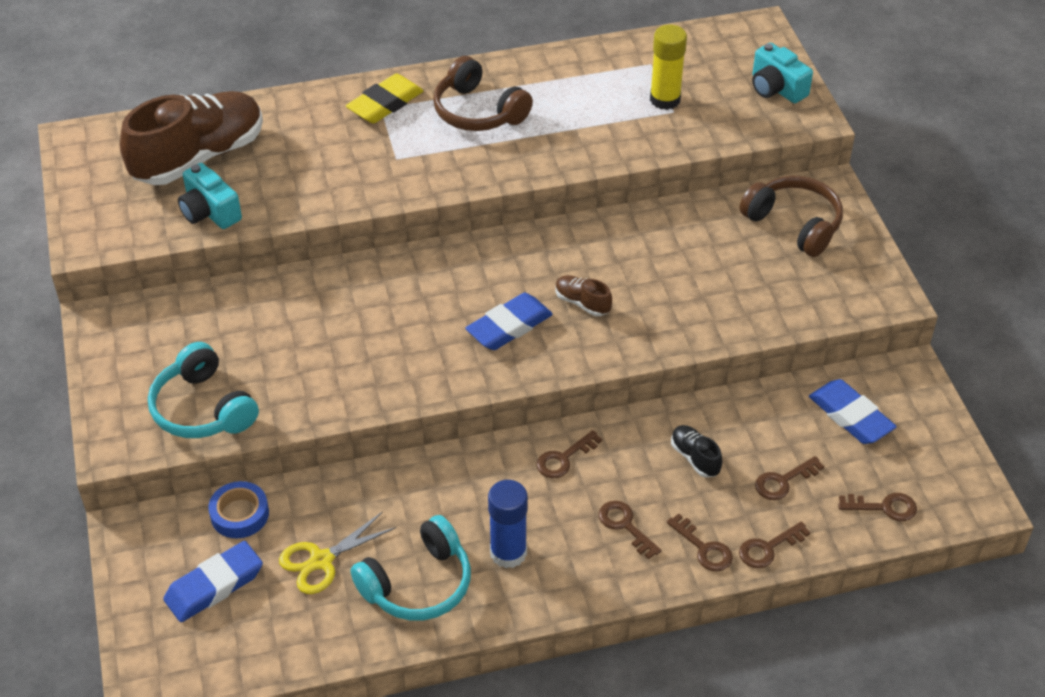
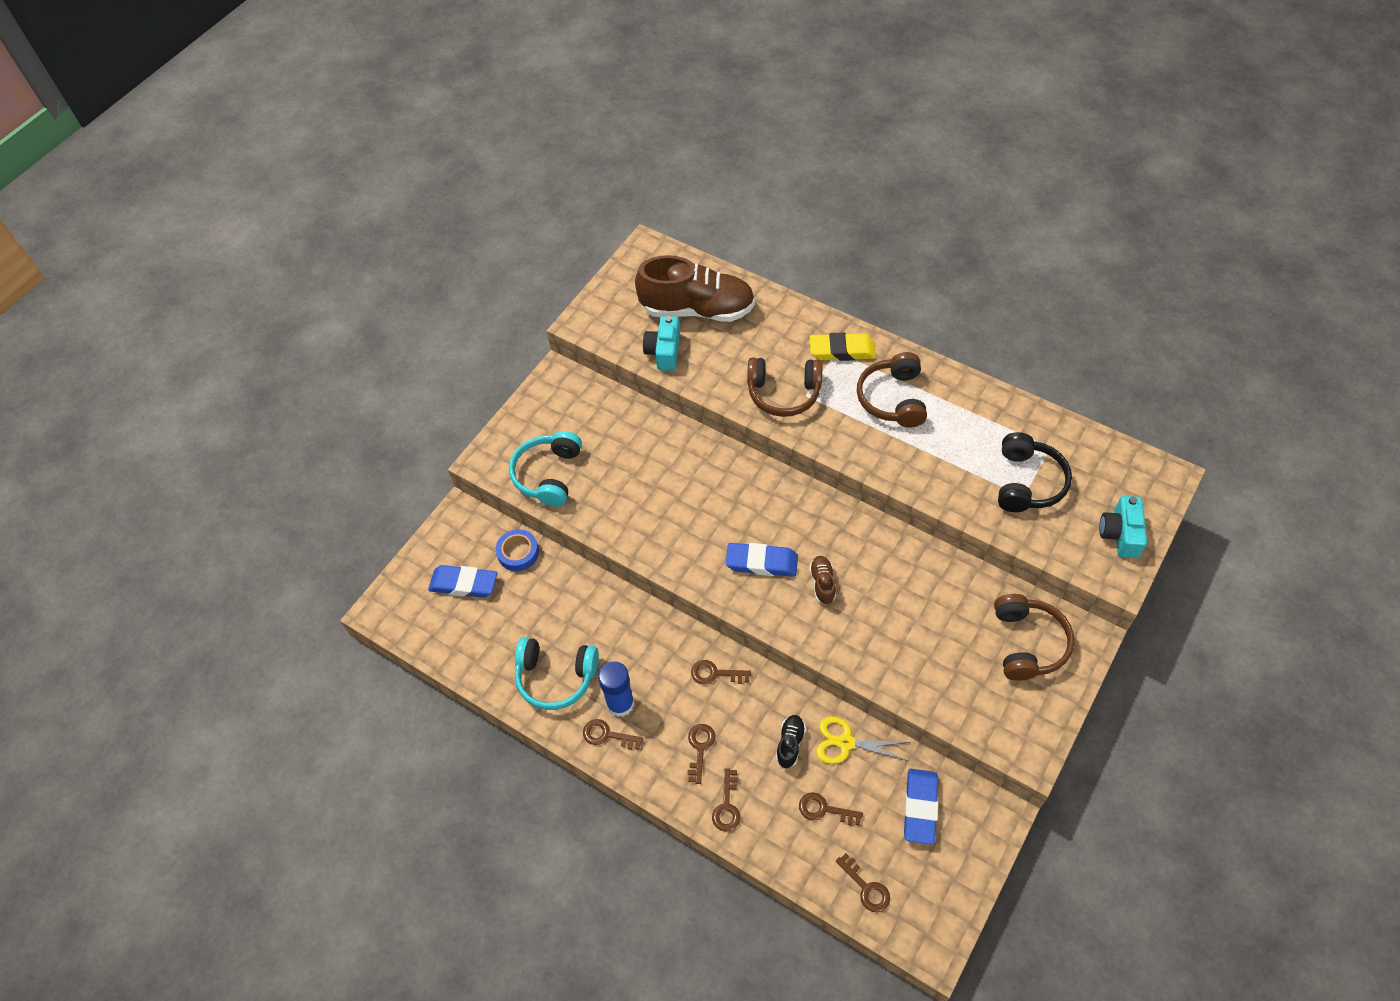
camera: 50 degrees right, 10 degrees up
(321, 561) = (526, 617): yellow scissors -> yellow scissors (845, 742)
(374, 170) = (784, 393): none -> brown headphones
(665, 99) = (1027, 482): yellow glue stick -> black headphones
(768, 548) = (763, 843): brown key -> brown key (607, 735)

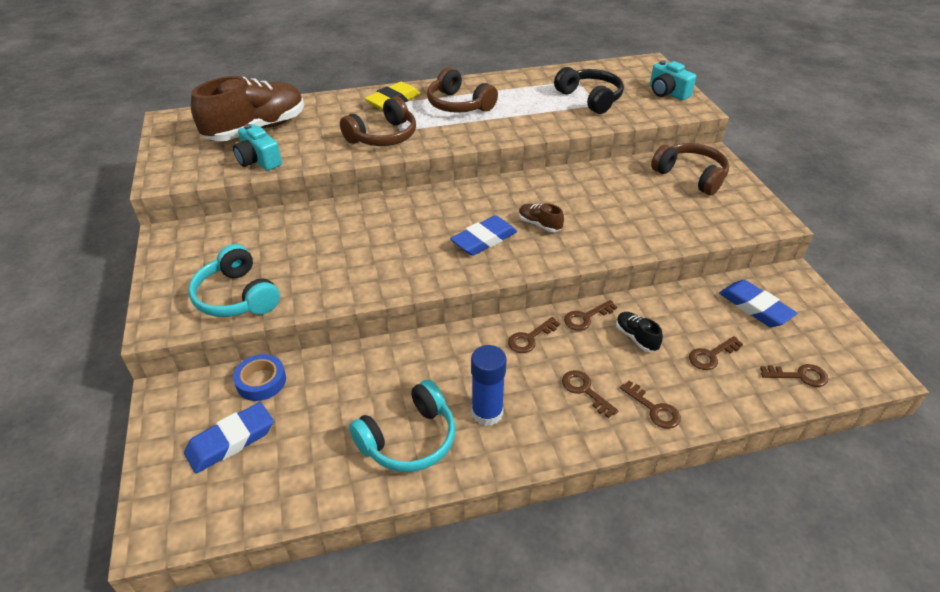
camera: 50 degrees left, 15 degrees down
(607, 735) = (506, 442): brown key -> brown key (586, 317)
(845, 742) = (665, 309): yellow scissors -> none

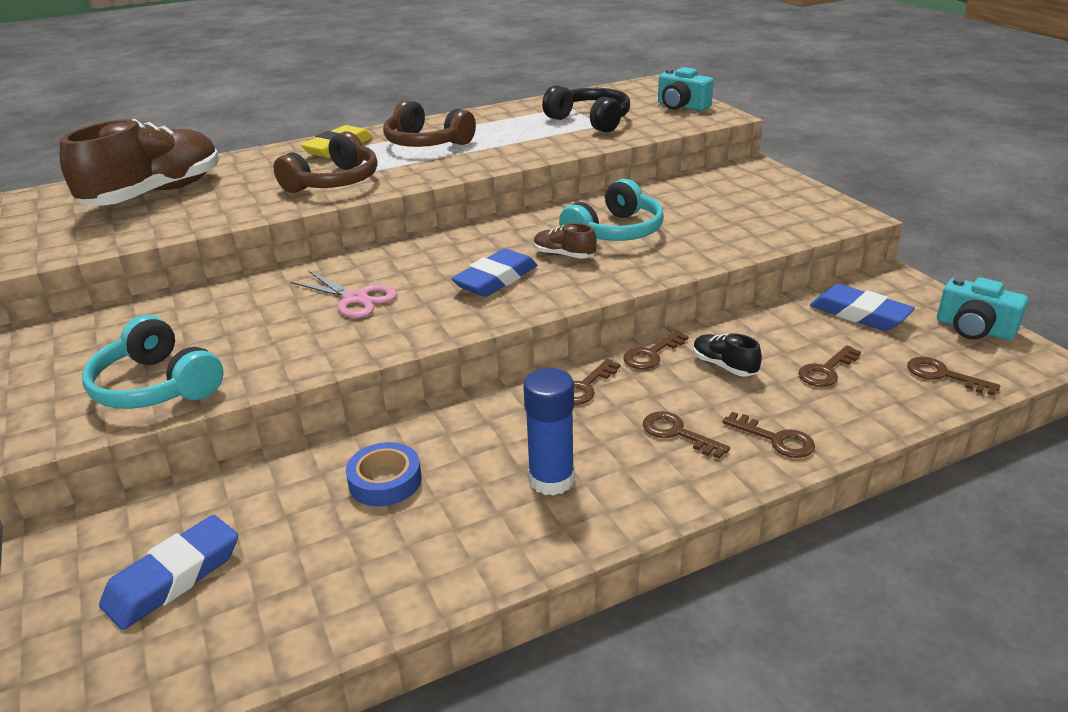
camera: 10 degrees left, 10 degrees down
(258, 160) = (165, 224): turquoise camera -> turquoise camera (974, 329)
(261, 381) = (208, 495): blue tape -> blue tape (385, 481)
(381, 241) = (355, 299): none -> pink scissors
(409, 439) = (448, 530): turquoise headphones -> turquoise headphones (615, 232)
(691, 176) = (735, 187): brown headphones -> none
(799, 376) = (943, 375): brown key -> brown key turned 135 degrees counterclockwise

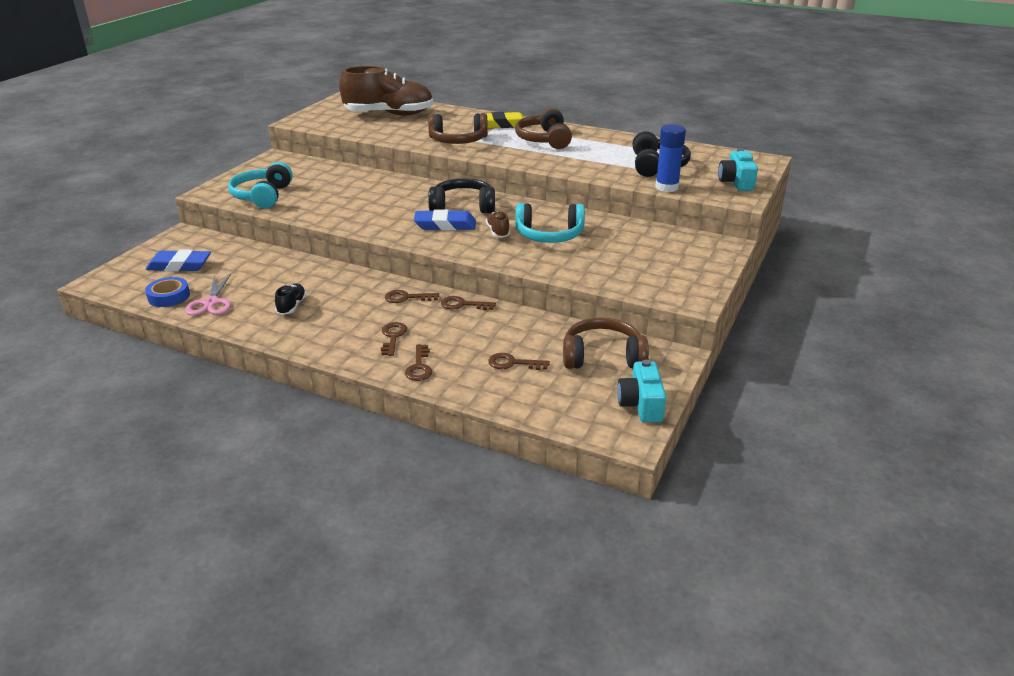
camera: 50 degrees right, 0 degrees up
(355, 299) = (381, 202): pink scissors -> pink scissors (211, 303)
(385, 481) = (277, 280): blue tape -> blue tape (169, 296)
(463, 253) = (463, 207): none -> black headphones
(551, 480) = (318, 317): blue glue stick -> blue glue stick (666, 187)
(724, 366) = (477, 330): black shoe -> black shoe (292, 306)
(859, 314) = (602, 357): blue eraser -> brown headphones
(943, 375) = (559, 405): brown key -> none

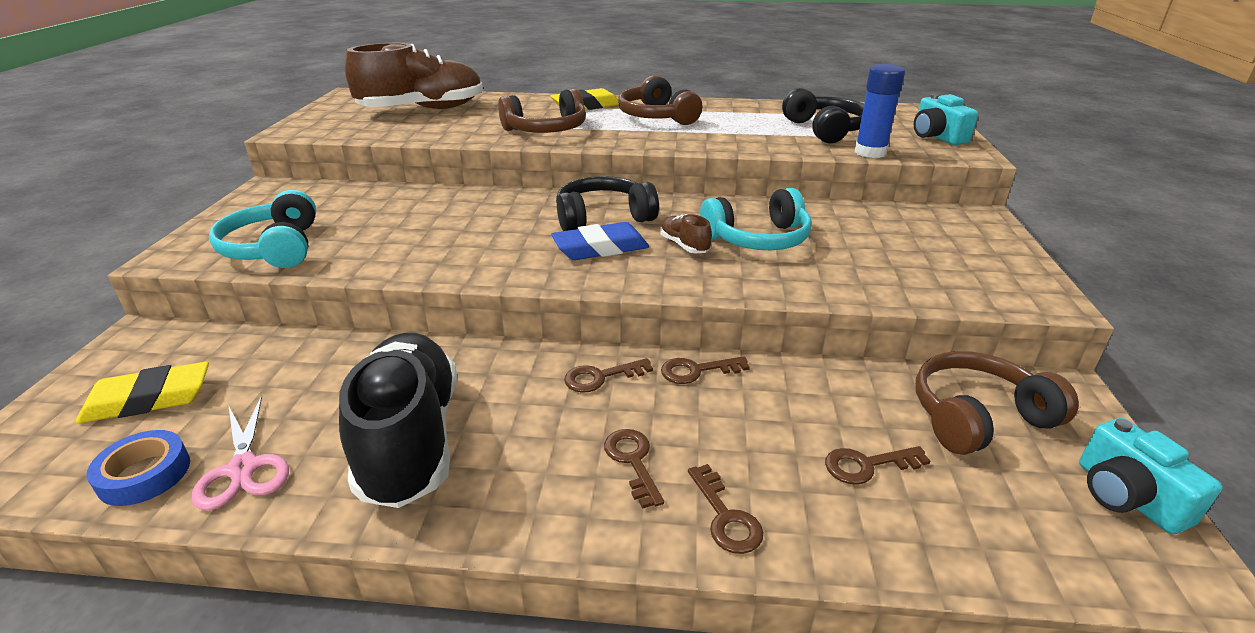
camera: 20 degrees left, 0 degrees up
(179, 265) = (149, 399): blue eraser -> yellow eraser
(292, 306) = (410, 439): black shoe -> black shoe, size x2.44

